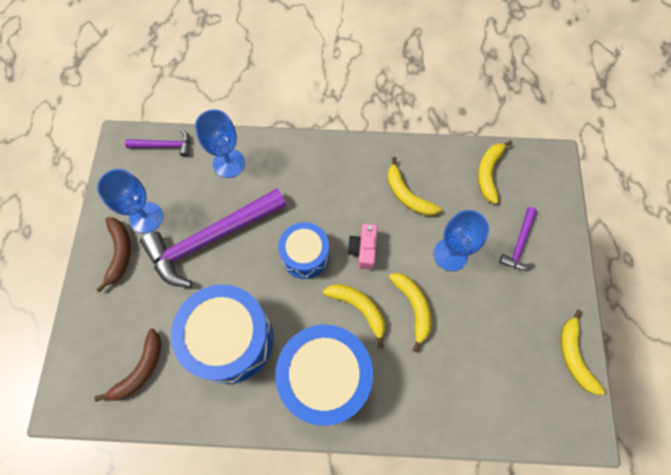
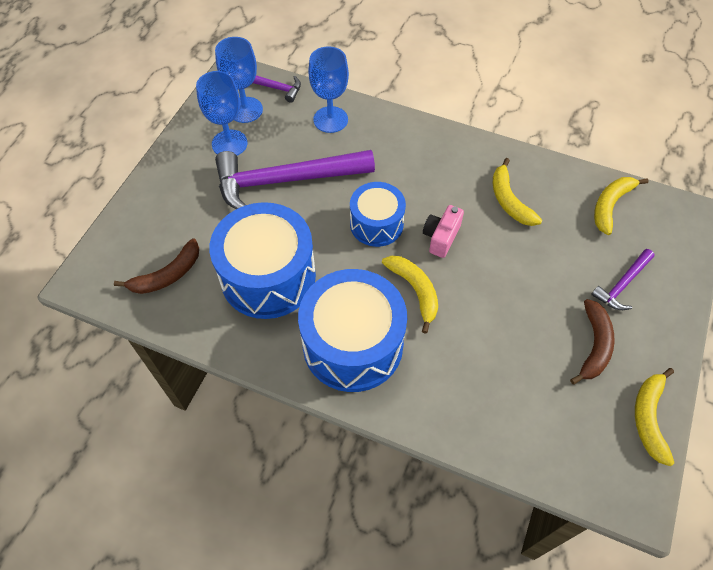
camera: 20 degrees right, 10 degrees down
(119, 253) = (191, 167): brown banana -> brown banana (594, 346)
(413, 307) = (475, 309): yellow banana -> none
(450, 254) = (537, 271): blue goblet -> blue goblet (245, 110)

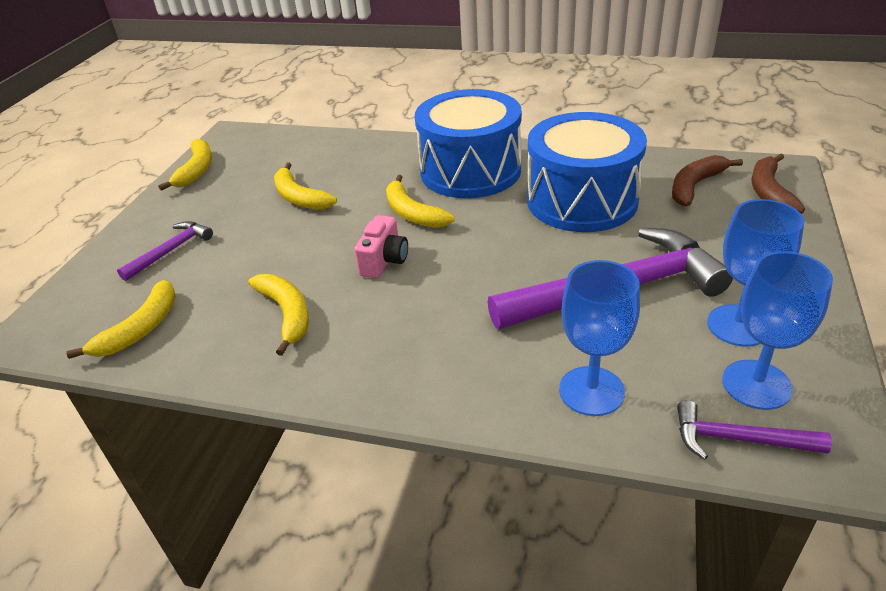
camera: 175 degrees right, 20 degrees down
(376, 224) = (470, 262): blue drum -> none
(521, 338) = (299, 197): none -> yellow banana
(594, 346) = (226, 202): brown banana -> brown banana (769, 192)

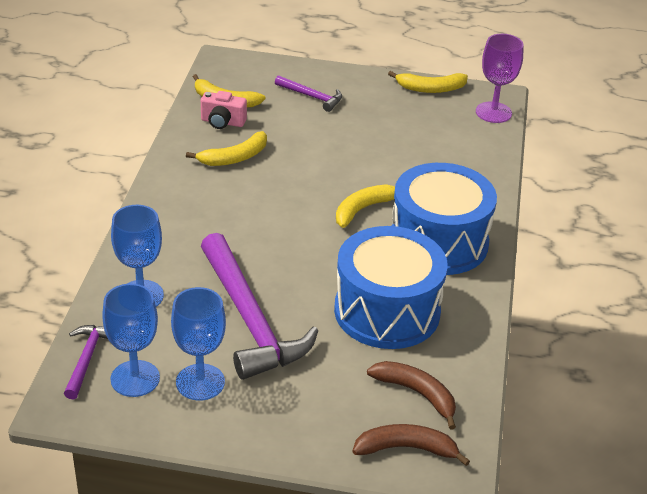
camera: 80 degrees right, 0 degrees up
(258, 137) = (493, 112): none -> purple goblet
(299, 197) = (388, 147): yellow banana -> none
(384, 261) = (295, 197): pink camera -> pink camera (222, 122)

